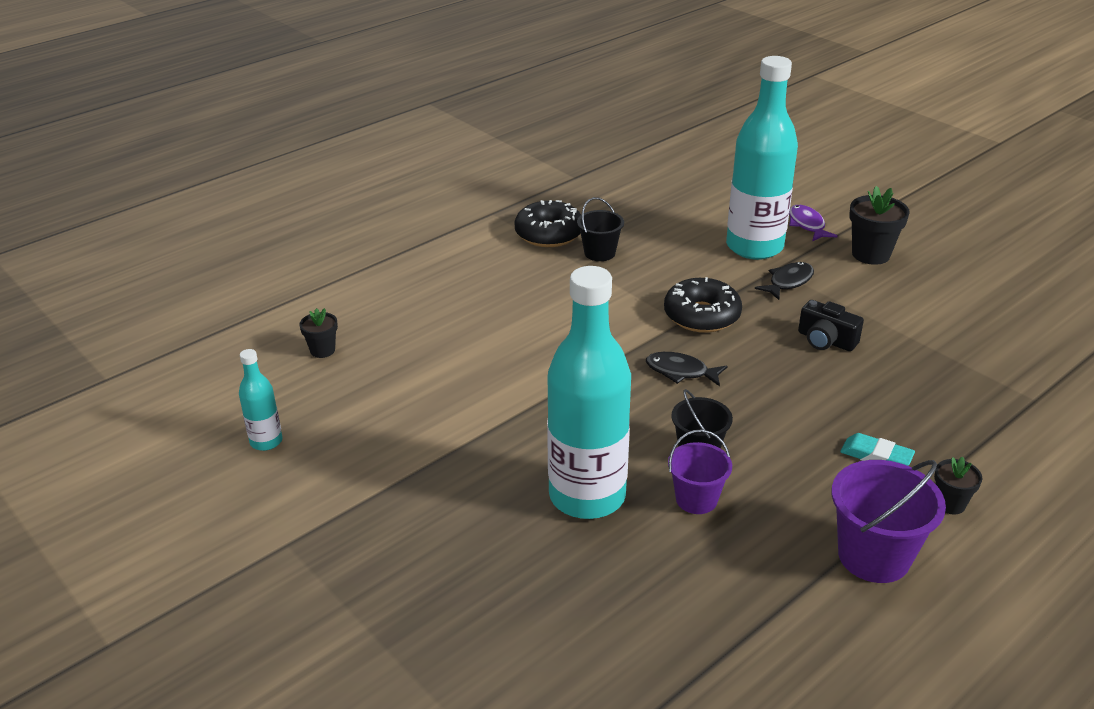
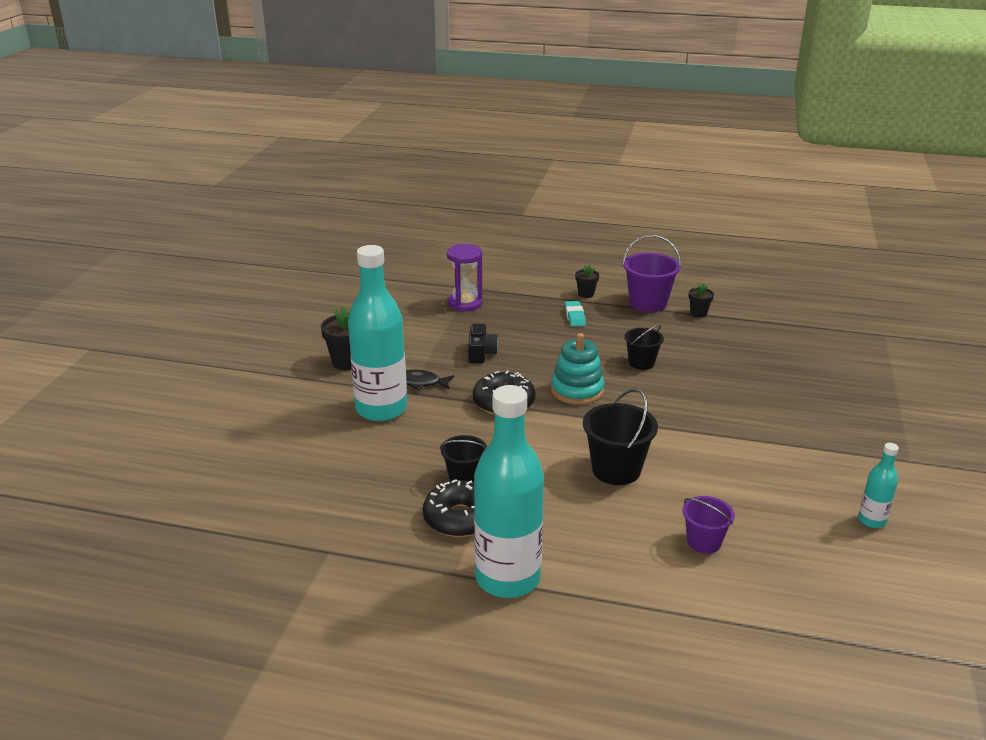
camera: 125 degrees left, 5 degrees down
(322, 350) = (763, 555): black flower pot -> black flower pot (698, 313)
(519, 331) = (616, 470): none -> black bucket
(587, 496) = (724, 383): turquoise bottle -> turquoise bottle (507, 578)
(680, 372) = (577, 390): black fish -> turquoise stacking toy
(696, 499) = (678, 352): purple bucket -> purple bucket (704, 542)
(807, 225) = (322, 397): purple fish -> none
(981, 378) = (465, 303): none -> purple hourglass

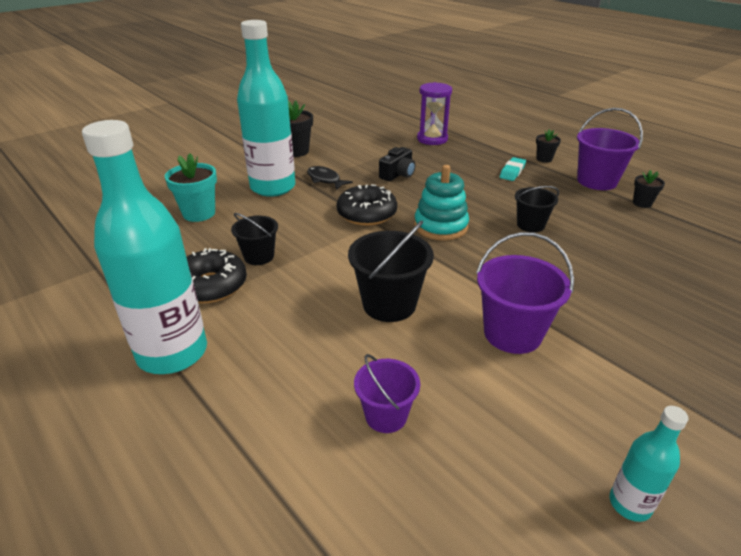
camera: 35 degrees right, 5 degrees up
(347, 462) = (199, 213): none -> turquoise flower pot
(718, 453) = (512, 333): none -> purple bucket

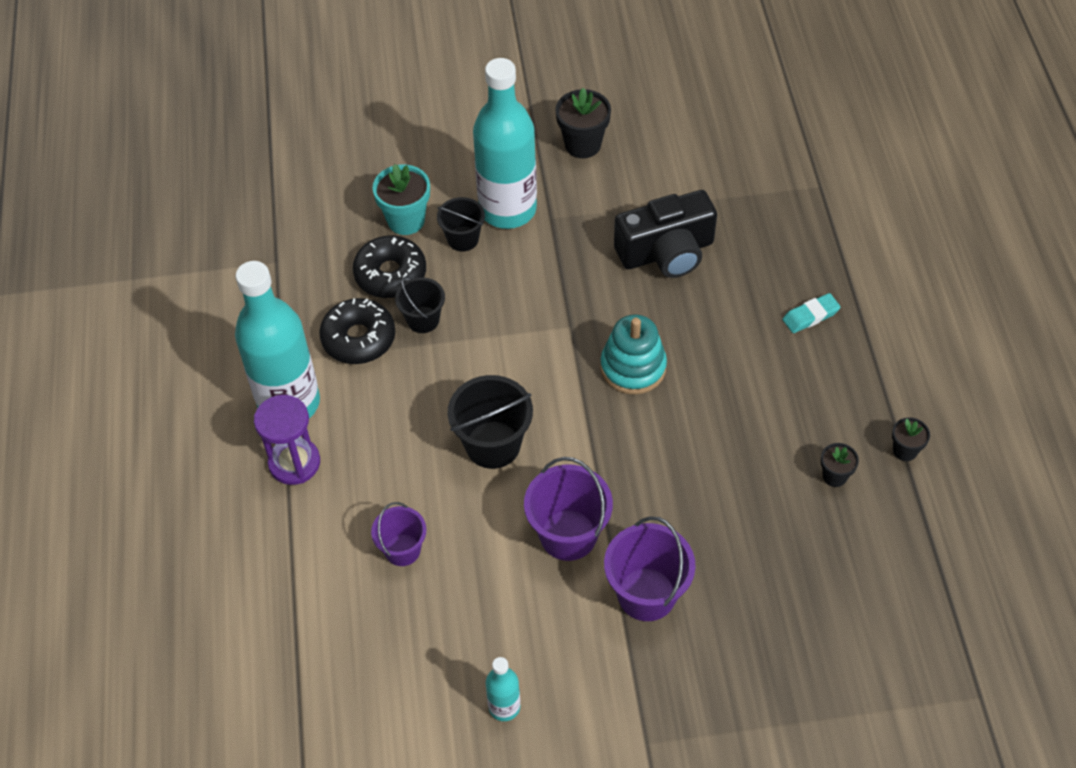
camera: 35 degrees right, 20 degrees up
(325, 179) = (575, 222): black fish -> none
(367, 214) = (573, 307): black donut -> black donut (390, 274)
(398, 174) = (666, 252): black camera -> black camera, size x1.81
(432, 139) = (777, 196): purple hourglass -> purple hourglass (294, 463)
(530, 225) = (732, 415): black bucket -> black bucket (463, 239)
(544, 159) = (881, 311): black flower pot -> black flower pot (834, 476)
(597, 181) = (898, 386): purple bucket -> purple bucket (646, 594)

